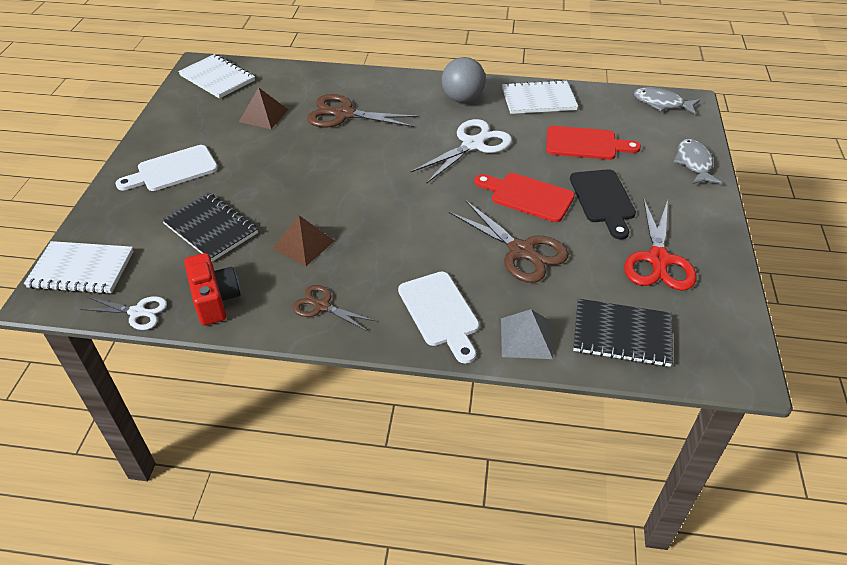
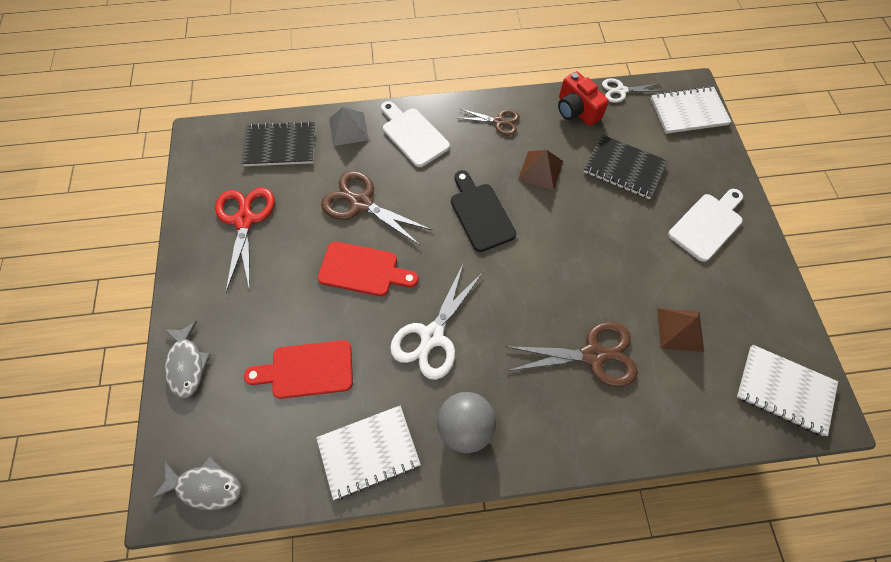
camera: 165 degrees right, 20 degrees up
(603, 200) = (289, 283): black cutting board -> black cutting board (480, 213)

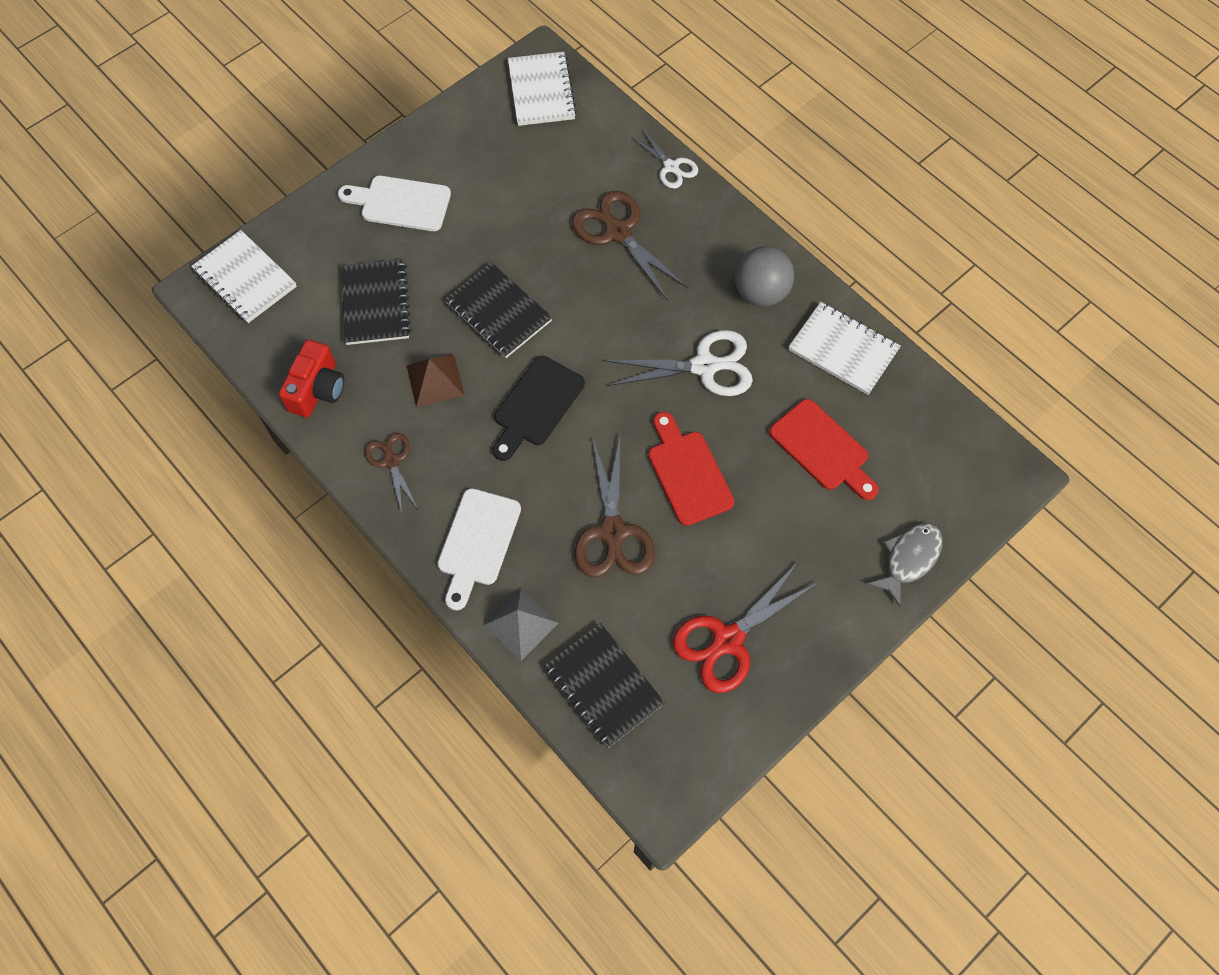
camera: 125 degrees left, 0 degrees up
(206, 486) = (978, 453): grey fish -> none
(570, 233) = (498, 312): none -> black notebook
(621, 91) = (252, 358): white scissors -> white scissors (671, 167)
(680, 329) = (539, 180): brown pyramid -> none

